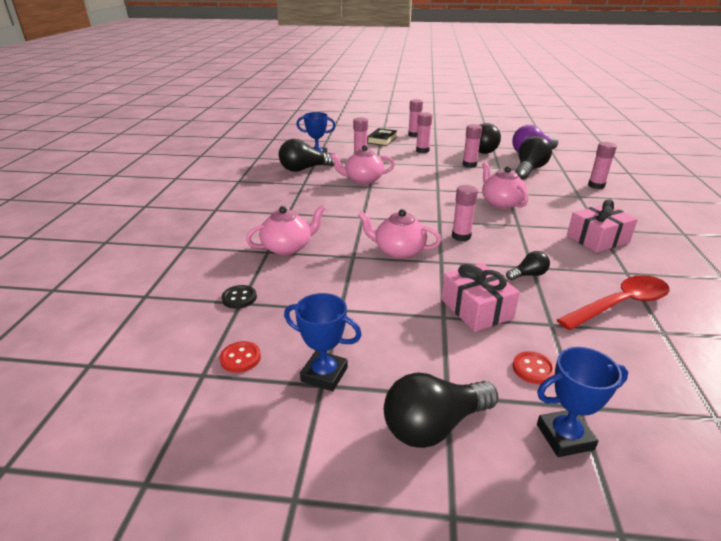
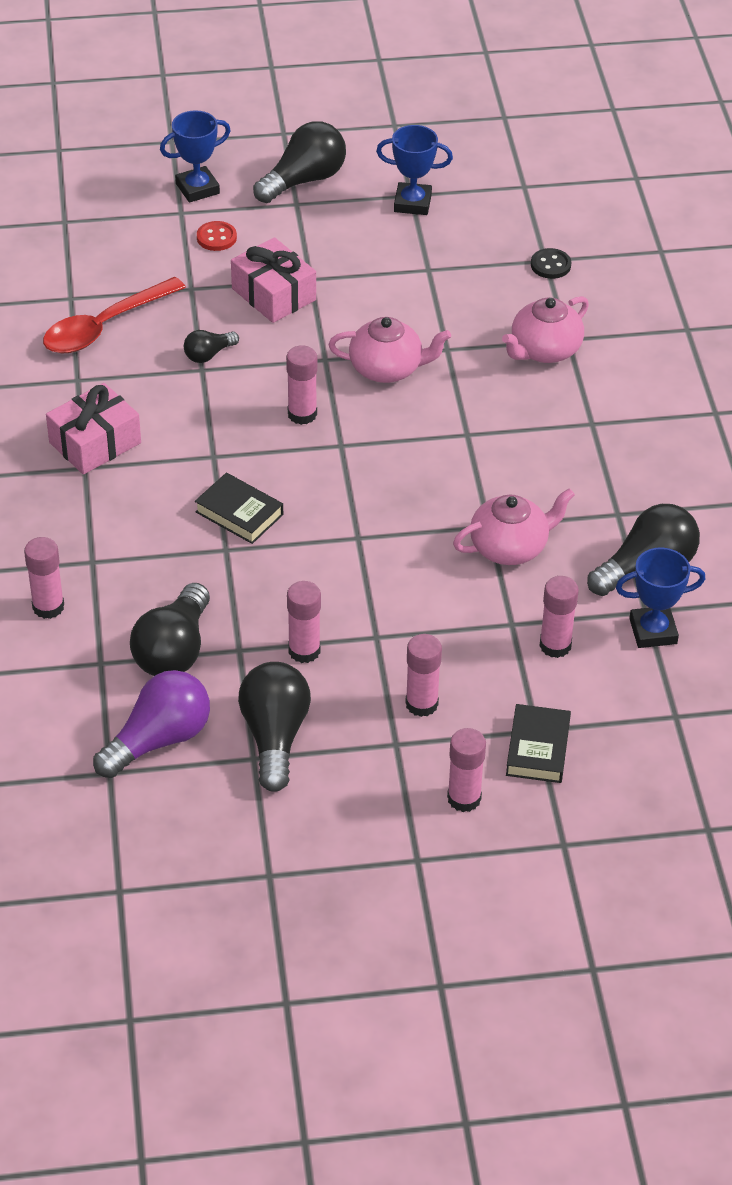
camera: 165 degrees right, 15 degrees up
(240, 358) = (500, 204): red button -> none
(501, 203) = (239, 513): pink teapot -> black book

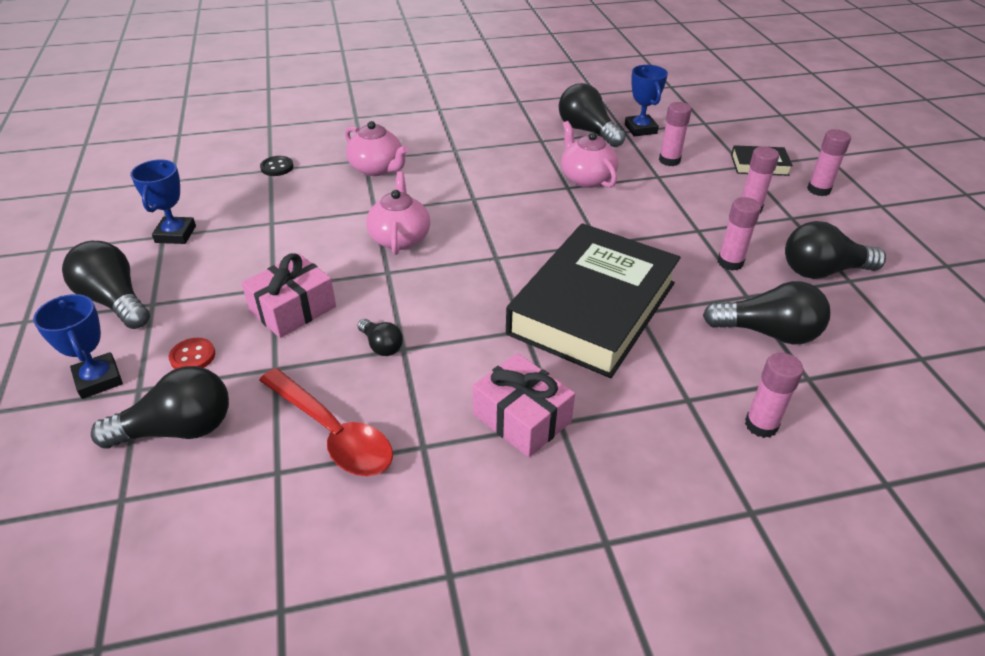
camera: 95 degrees left, 5 degrees down
(129, 240) = (178, 429): none -> black light bulb
(159, 739) = (867, 332): purple light bulb -> none
(239, 513) = (593, 308): black book -> black book, size x2.44
(302, 414) = (461, 280): pink glue stick -> none

